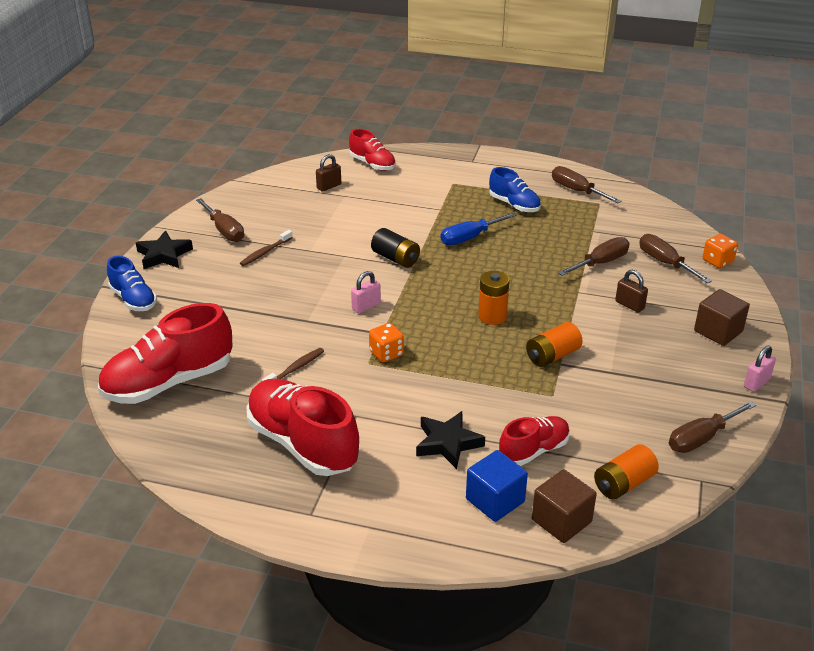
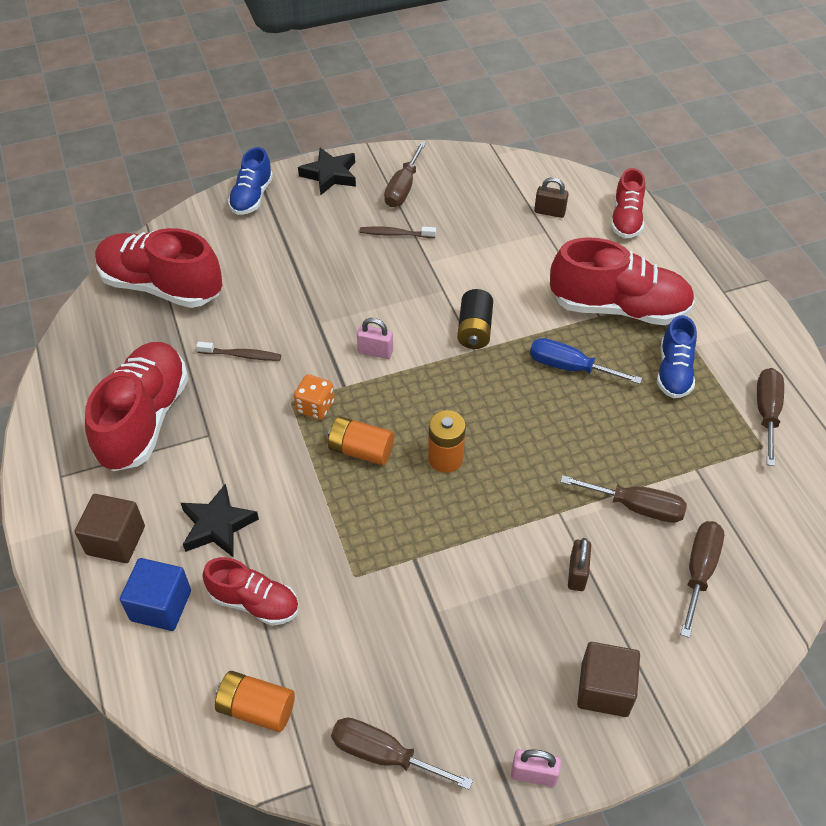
camera: 55 degrees right, 15 degrees up
(442, 199) = (619, 308): none -> red shoe
(552, 356) = (421, 544): orange battery -> orange battery (361, 450)
(561, 521) = (166, 677): brown cube -> brown cube (116, 540)
(717, 261) = (758, 627): orange dice -> none

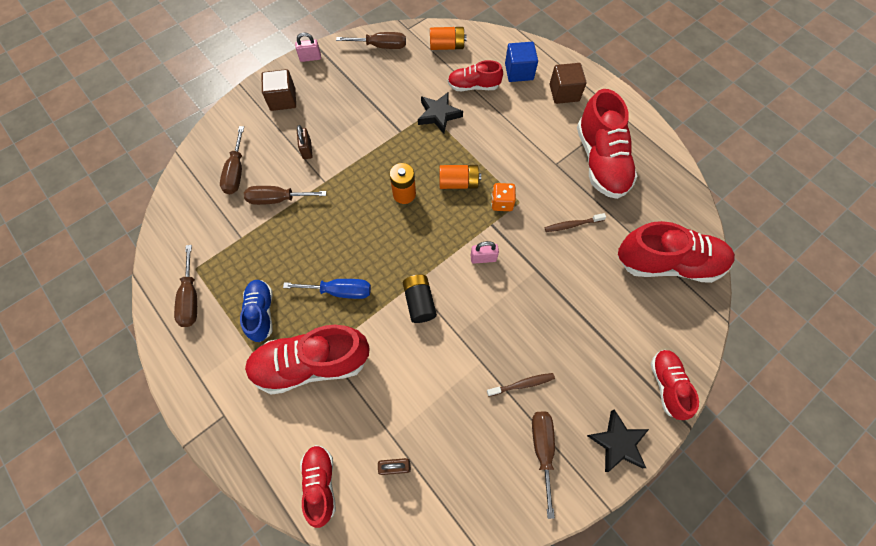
camera: 160 degrees right, 15 degrees up
(217, 525) = (516, 116): black star -> black star (439, 115)
(252, 197) = (667, 385): blue shoe -> red shoe

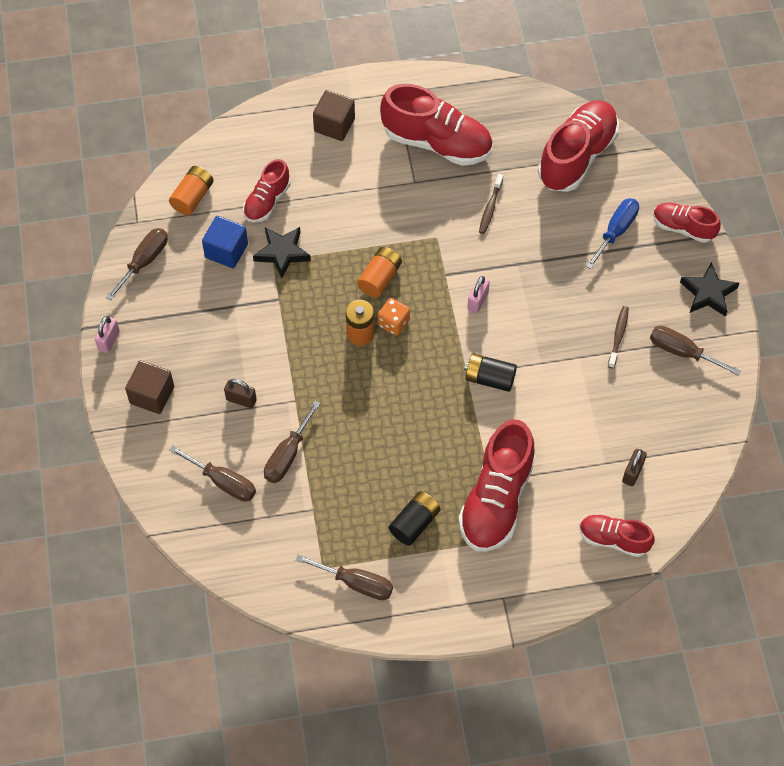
camera: 60 degrees left, 5 degrees down
(261, 313) = (414, 523): blue shoe -> black battery
(340, 291) = (435, 442): blue screwdriver -> blue screwdriver (616, 231)
(502, 203) = (428, 253): orange dice -> orange dice (393, 323)
(519, 72) = (278, 149): blue cube -> blue cube (226, 251)

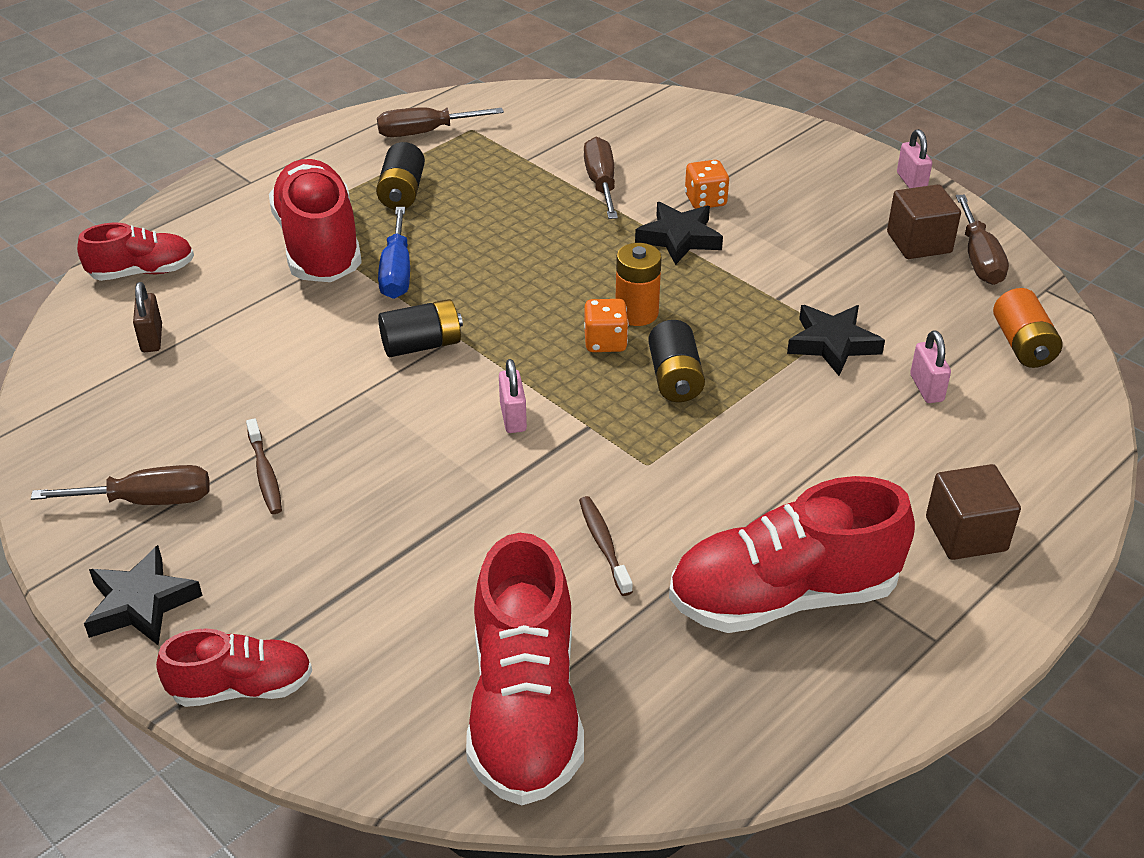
camera: 145 degrees right, 20 degrees down
(152, 395) = (804, 164): brown cube -> brown cube (919, 243)
(223, 482) = (645, 140): brown screwdriver -> none
(226, 251) = (902, 313): blue cube -> none
(241, 400) = (705, 200): brown padlock -> orange dice
(267, 201) = (926, 388): red shoe -> pink padlock
(286, 377) = (679, 238): none -> black star
(379, 278) = (675, 378): orange battery -> black battery
(616, 231) = (364, 618): blue screwdriver -> blue screwdriver (397, 272)

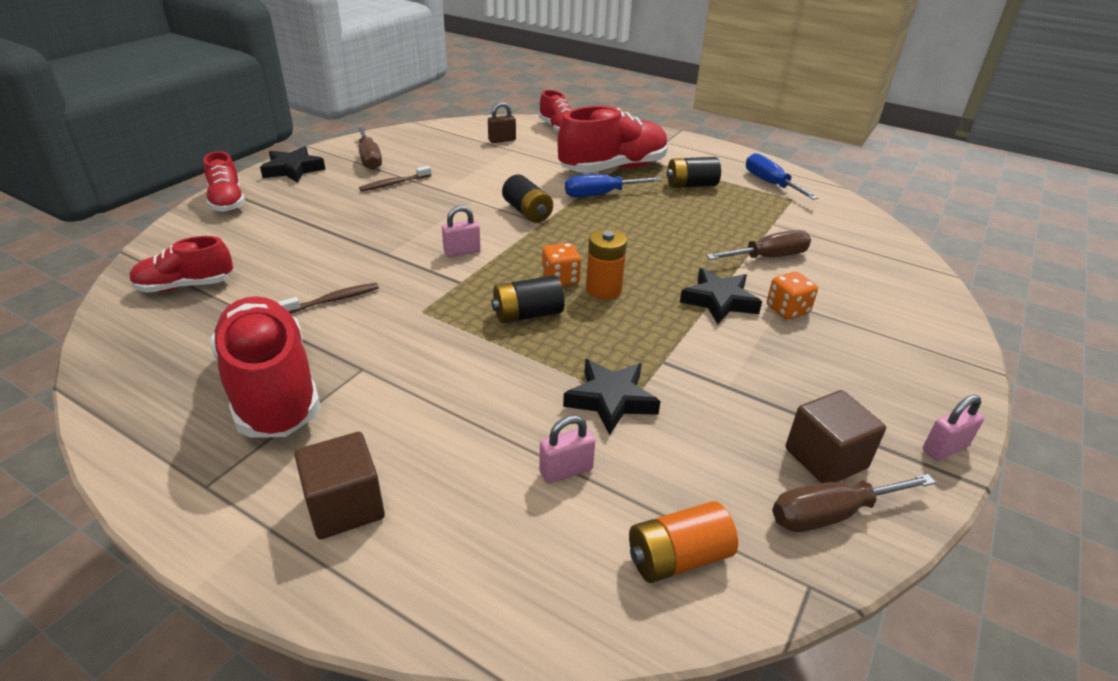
camera: 75 degrees right, 5 degrees down
(425, 132) = (770, 183): brown screwdriver -> blue screwdriver
(525, 709) = (185, 286): red shoe -> red shoe, size x0.56

